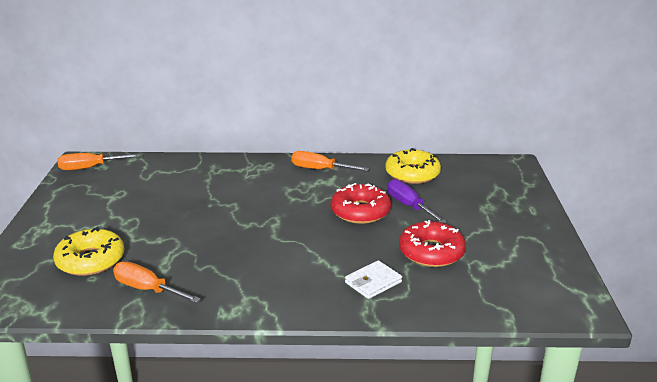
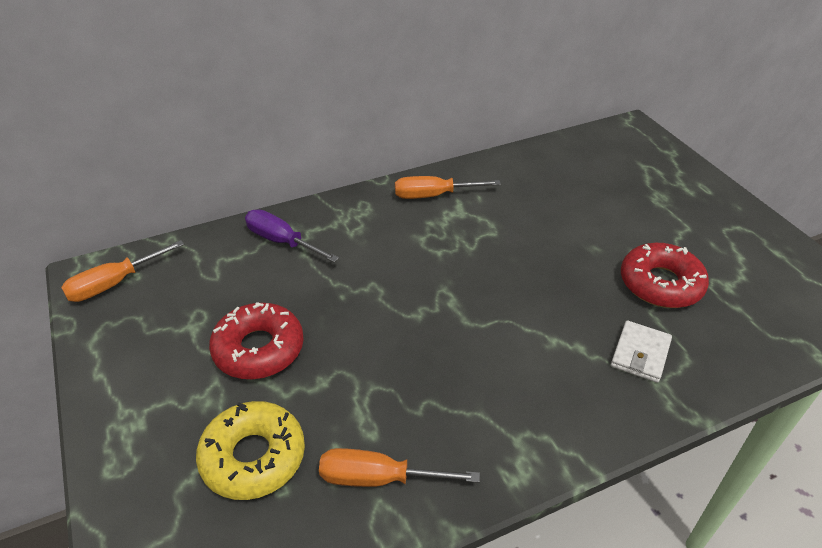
camera: 25 degrees left, 15 degrees up
(360, 211) = (534, 247): red donut -> red donut (259, 349)
(409, 206) = (580, 222): purple screwdriver -> purple screwdriver (282, 241)
(412, 174) = (542, 172): yellow donut -> none

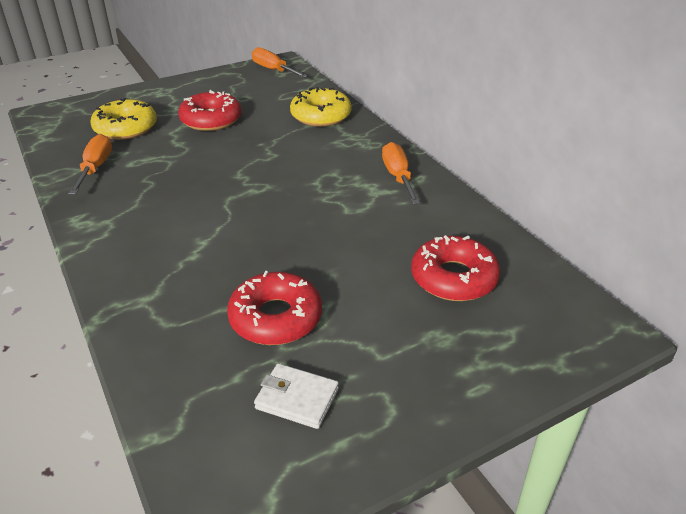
camera: 85 degrees right, 5 degrees down
(282, 241) = (321, 115): purple screwdriver -> yellow donut
(588, 182) = (453, 278): none -> red donut
(640, 354) = (178, 292): white wallet -> white wallet (297, 398)

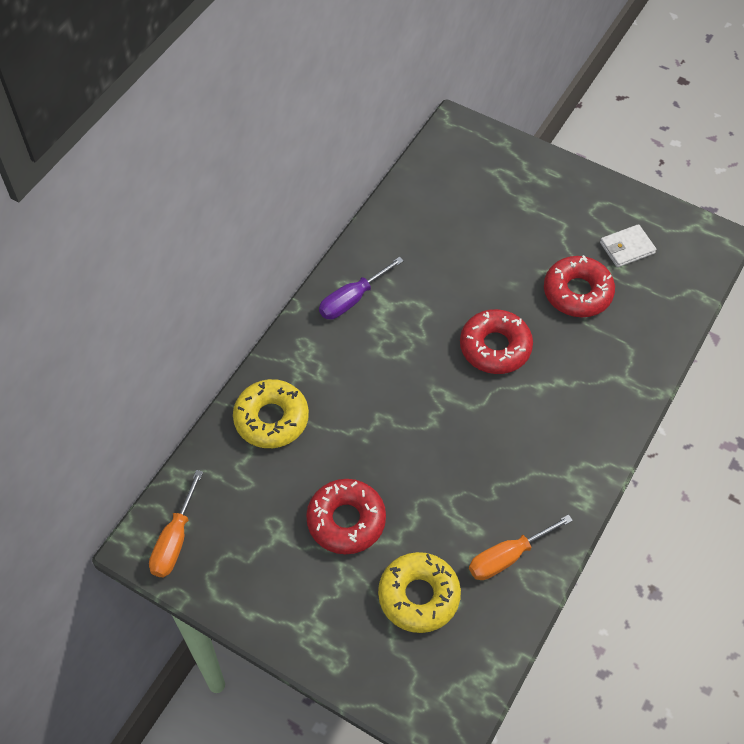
camera: 120 degrees left, 20 degrees up
(297, 398) = (627, 248): white wallet -> white wallet turned 75 degrees clockwise
(398, 177) = (352, 299): orange screwdriver -> purple screwdriver
(453, 278) = (463, 215): red donut -> red donut (495, 347)

